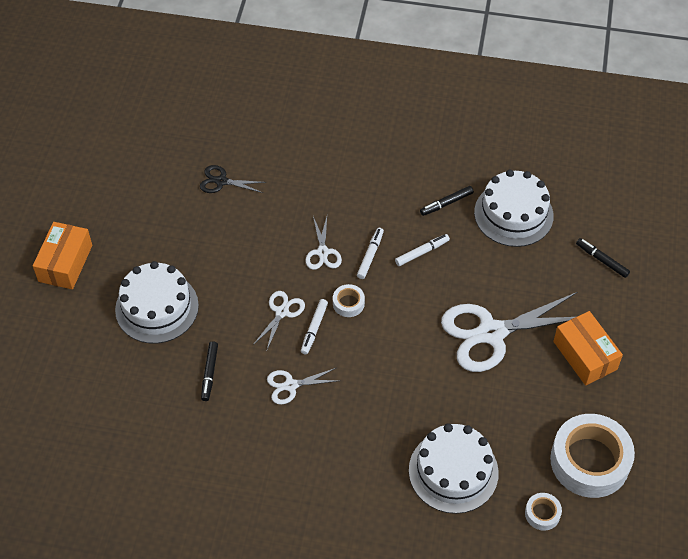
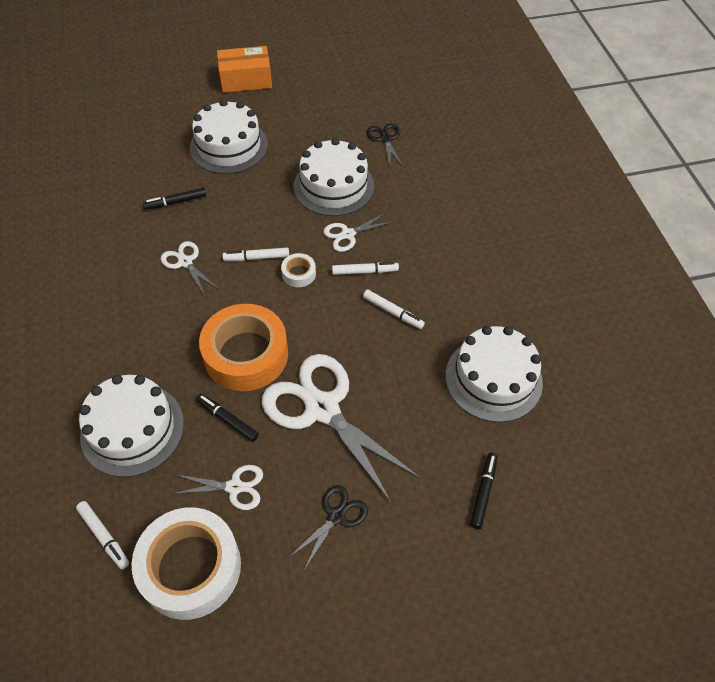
camera: 65 degrees right, 0 degrees up
(259, 242) = (333, 186): none -> white cake
(282, 312) = (264, 228): white scissors -> white scissors (235, 487)
(416, 369) = (246, 354): none -> orange tape
(446, 203) = (468, 313): black marker -> black marker (227, 420)
(542, 514) = (104, 536): white tape -> white marker
(585, 355) = (336, 516): orange box -> black scissors

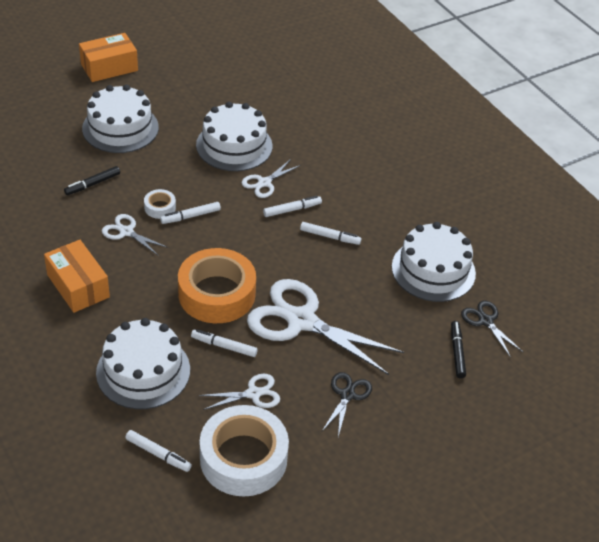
camera: 20 degrees left, 10 degrees down
(112, 313) = (78, 286): none -> orange box
(227, 420) = (224, 346): black marker -> white marker
(299, 273) = (234, 222): white tape -> white tape (160, 207)
(385, 139) = (264, 98): black scissors -> black scissors (485, 321)

